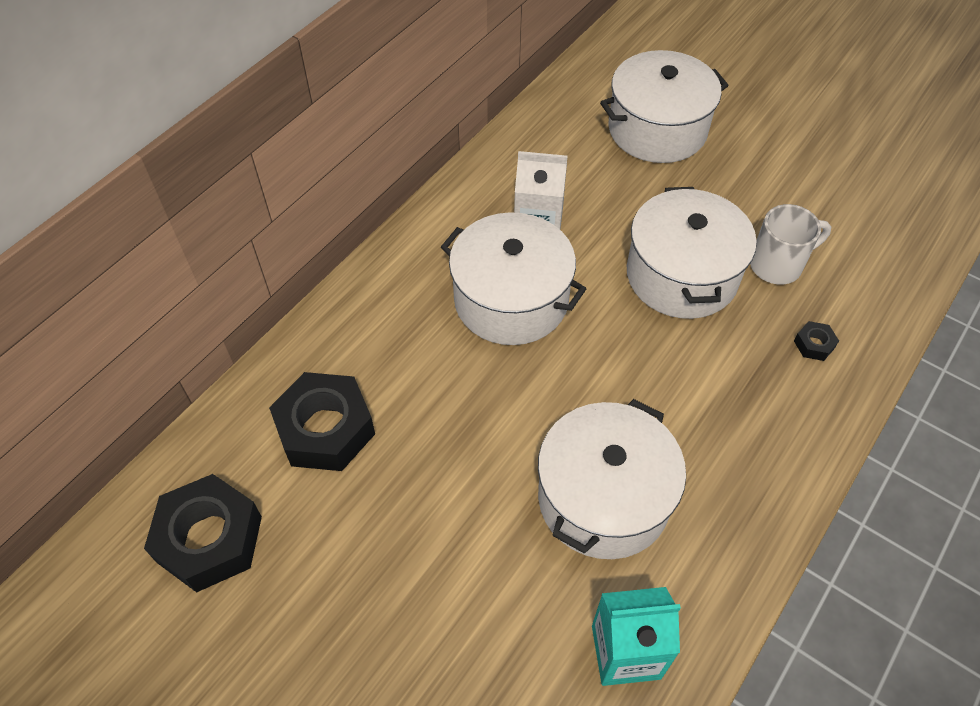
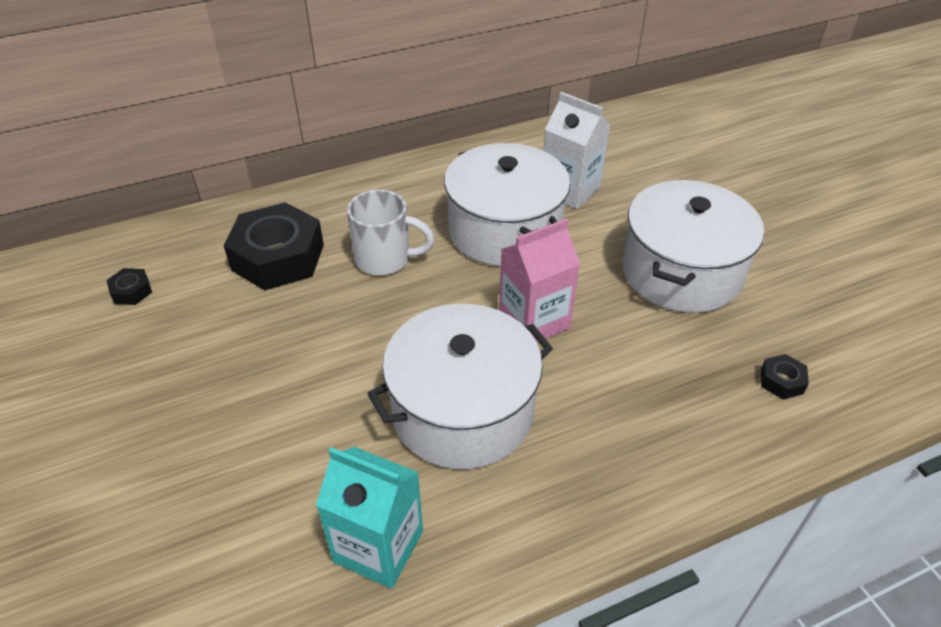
camera: 30 degrees right, 10 degrees down
(209, 539) = (131, 291): black nut -> black nut, size x0.42
(600, 382) = (534, 321): none -> pink carton
(657, 129) = (743, 157): white pot -> none
(777, 265) = (790, 301): white mug -> white mug (385, 259)

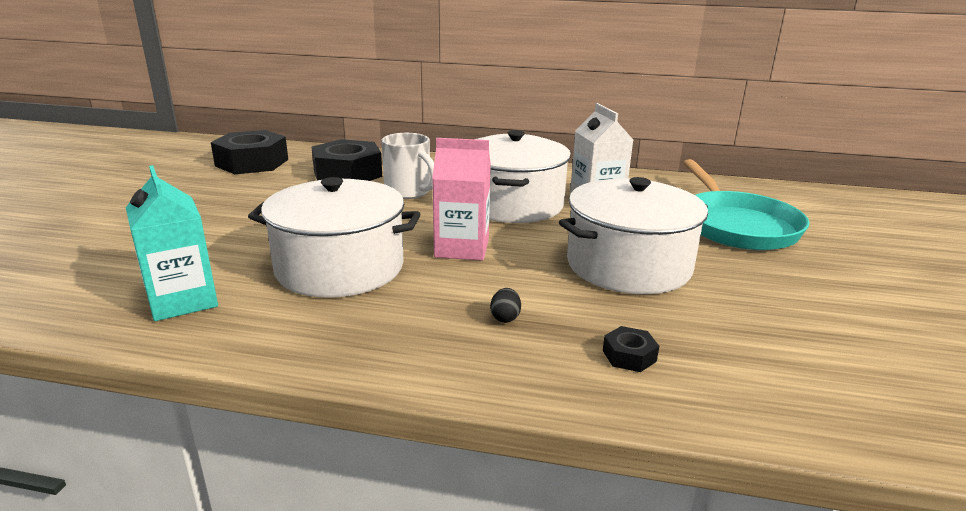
camera: 35 degrees right, 20 degrees down
(131, 291) = (252, 163): black nut -> black nut, size x2.36
(664, 391) = (505, 318): none -> black egg
(703, 173) = (736, 225): none -> turquoise pan

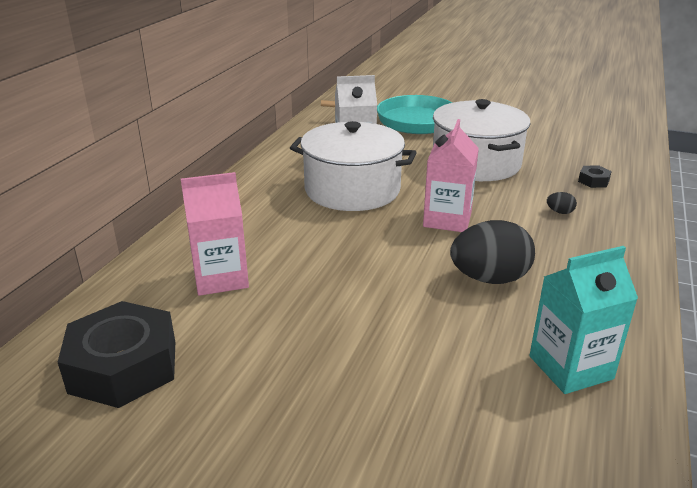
camera: 80 degrees left, 5 degrees up
(340, 268) = (489, 279): white pot -> black egg
(347, 173) = (220, 278): black nut -> pink carton
(409, 192) = (303, 239): white mug -> none

